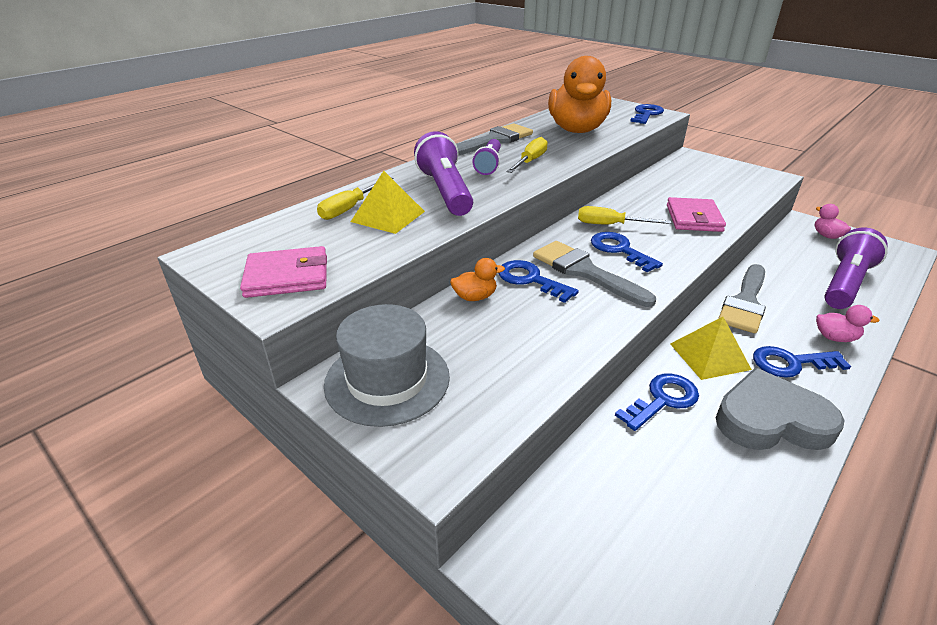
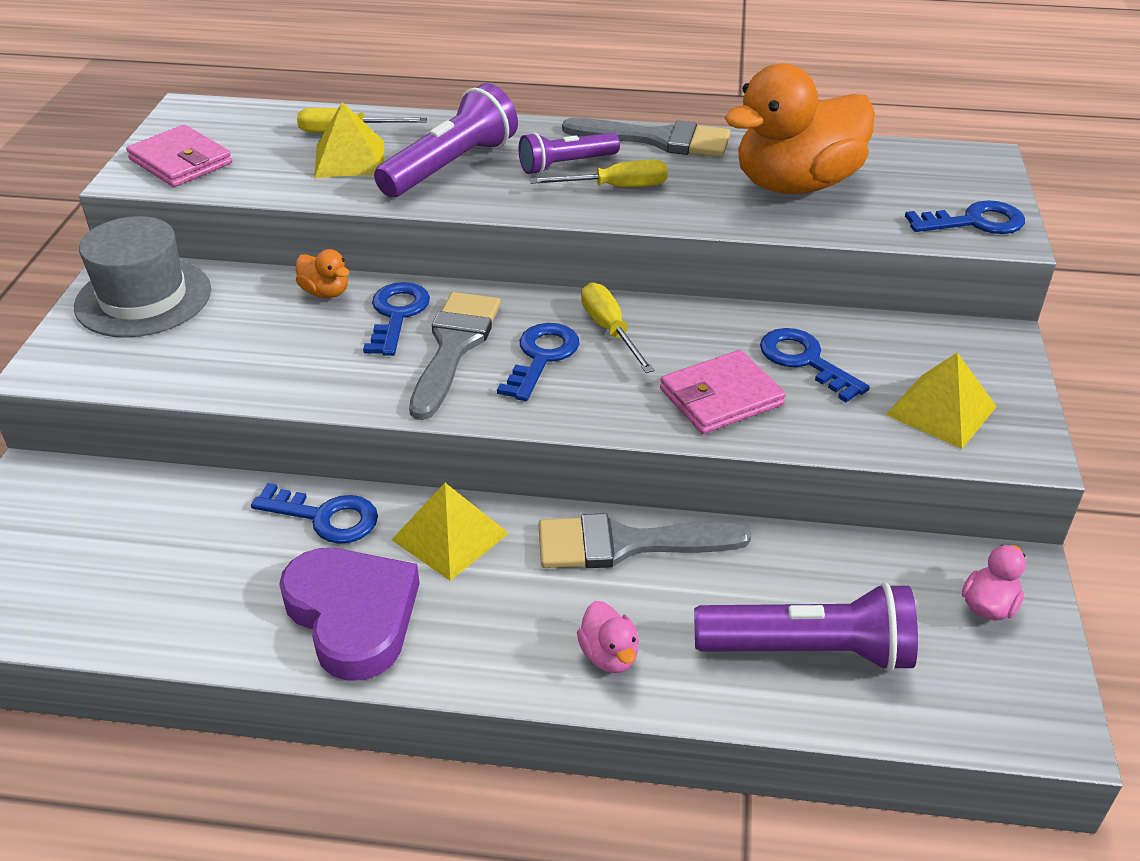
camera: 55 degrees right, 5 degrees up
(736, 180) = (941, 410): none -> yellow pyramid
(771, 419) = (353, 615): grey heart -> purple heart
(791, 363) = (497, 616): blue key -> blue key (805, 361)

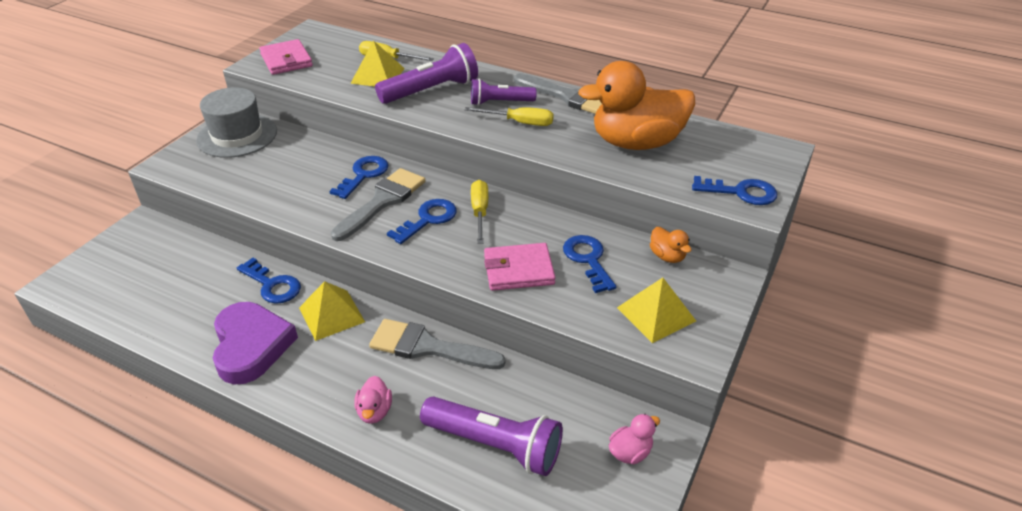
camera: 20 degrees right, 0 degrees up
(325, 292) = (333, 153): orange duck -> orange duck (667, 256)

